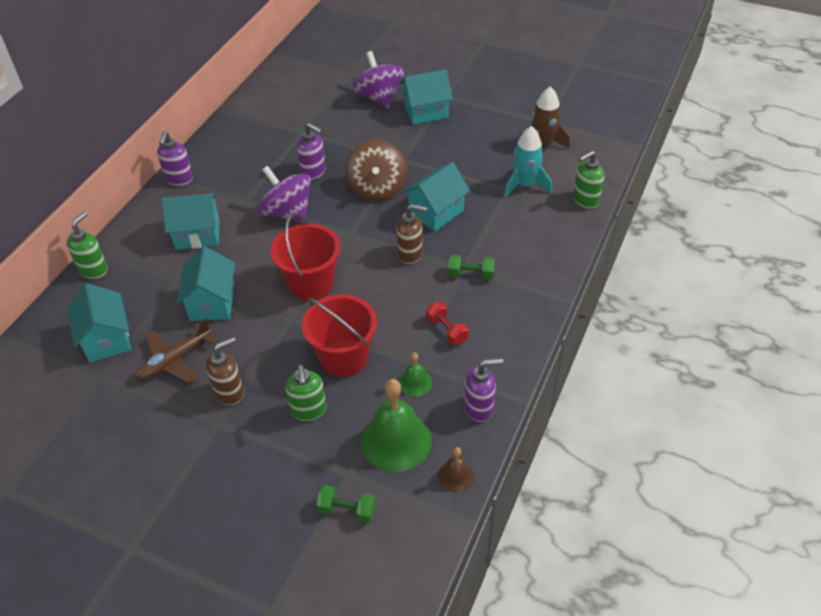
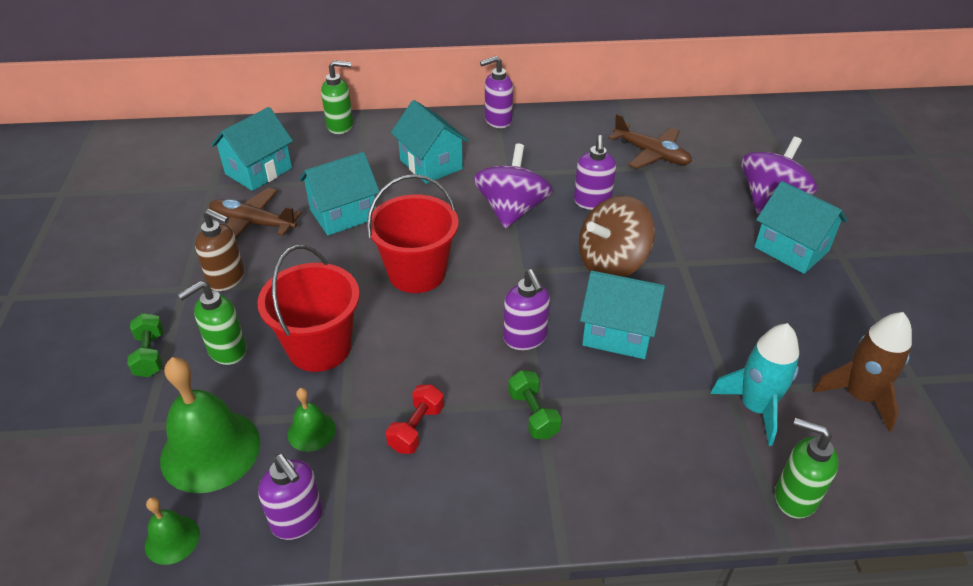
camera: 60 degrees right, 5 degrees down
(291, 123) = (652, 154): none -> brown plane
(347, 510) = (91, 446): green dumbbell -> green dumbbell (150, 355)
(410, 254) = (525, 338): brown soap dispenser -> purple soap dispenser
(456, 476) = (172, 539): brown bell -> green bell

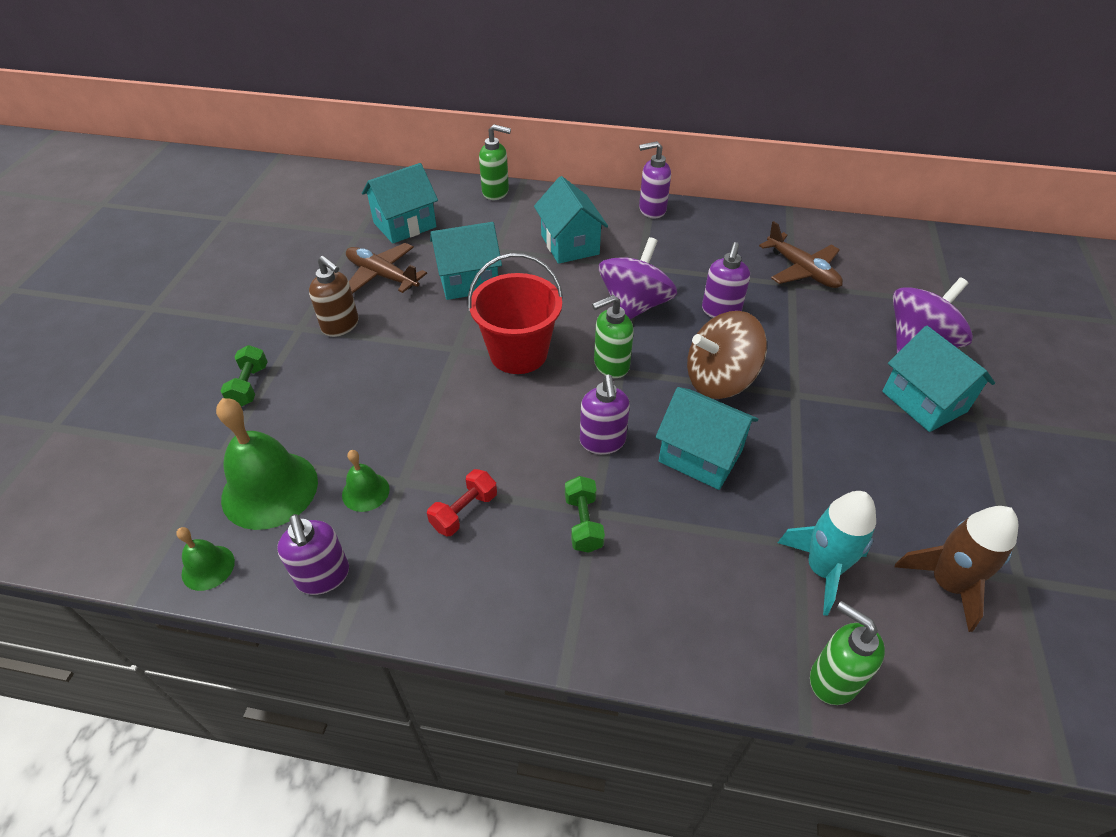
camera: 15 degrees right, 5 degrees up
(227, 351) = (317, 396): green soap dispenser -> green soap dispenser (610, 365)
(319, 347) = (401, 410): red bucket -> none

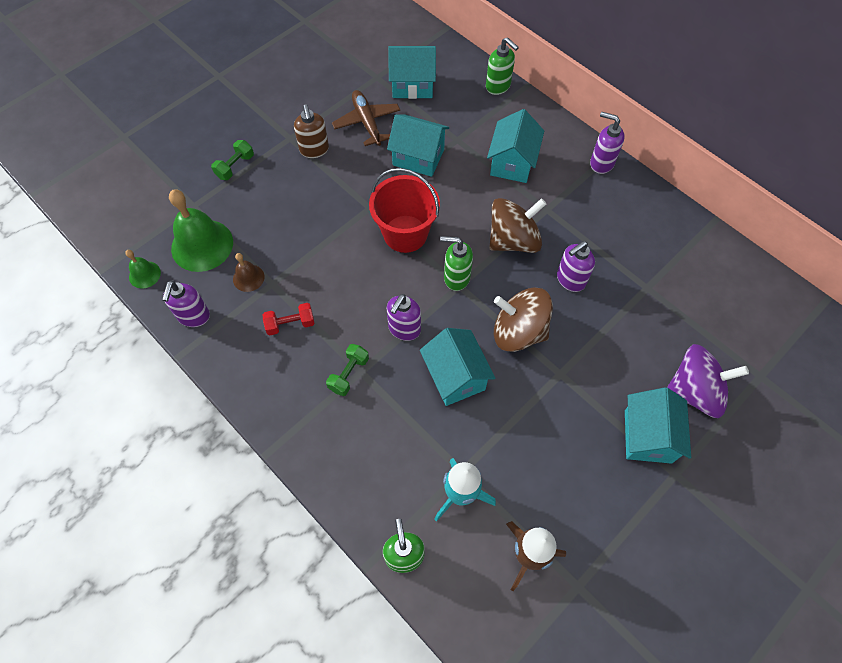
camera: 35 degrees right, 15 degrees up
(365, 492) = (248, 278): green bell -> brown bell
(634, 305) = (513, 240): purple spinning top -> brown spinning top
(802, 270) = (667, 281): brown plane -> none

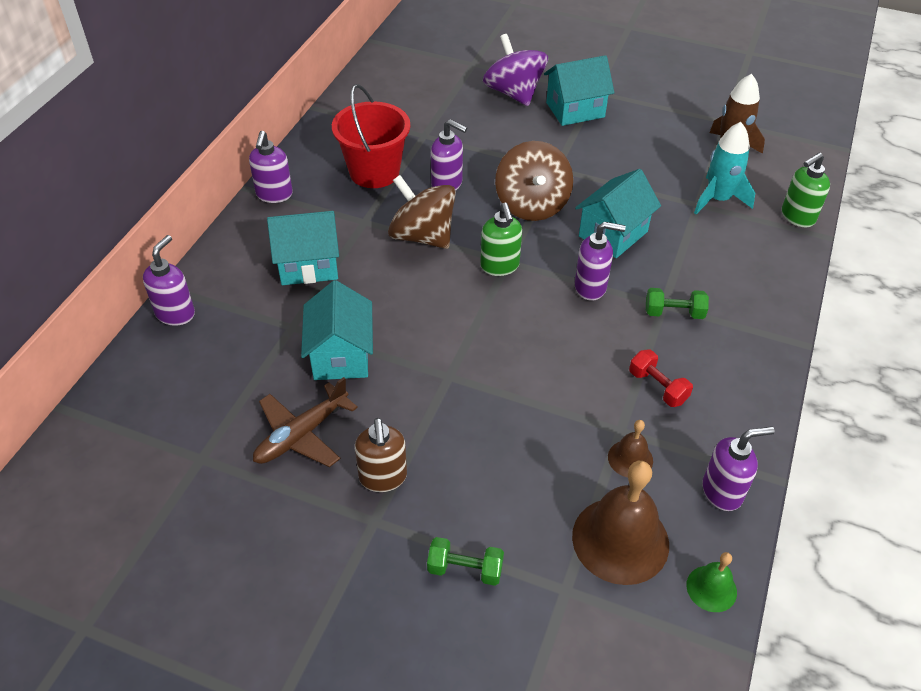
camera: 115 degrees left, 15 degrees down
(202, 245) = (620, 540): green bell -> brown bell
(314, 150) = (383, 478): brown soap dispenser -> brown soap dispenser turned 120 degrees clockwise
(405, 234) = (468, 328): red bucket -> red bucket (374, 172)
(412, 85) = (204, 407): turquoise house -> none
(498, 86) = (175, 313): green soap dispenser -> purple soap dispenser

